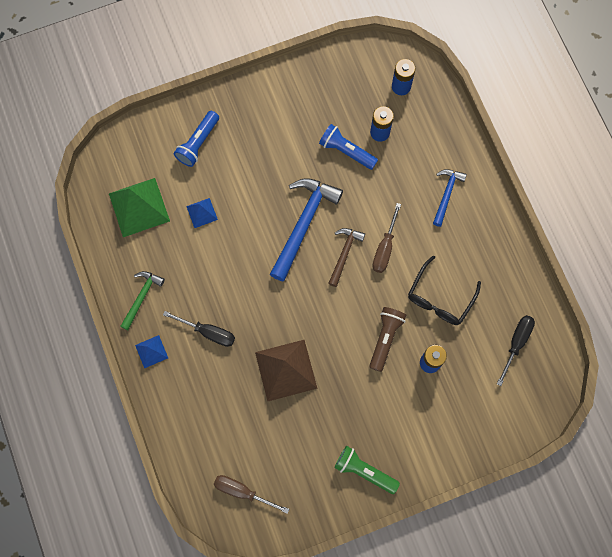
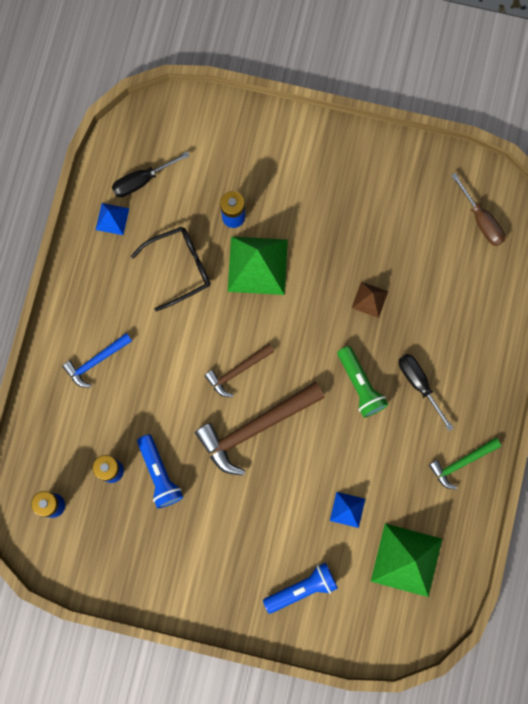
camera: 145 degrees left, 5 degrees up
(151, 351) = (485, 403): blue pyramid -> blue pyramid (112, 219)
(286, 370) = (369, 299): brown pyramid -> brown pyramid, size x0.50
(304, 224) = (255, 428): blue hammer -> brown hammer
(364, 471) = (361, 165): green flashlight -> green flashlight (360, 385)
(385, 248) = (195, 350): brown screwdriver -> none
(385, 339) = (257, 265): brown flashlight -> green pyramid

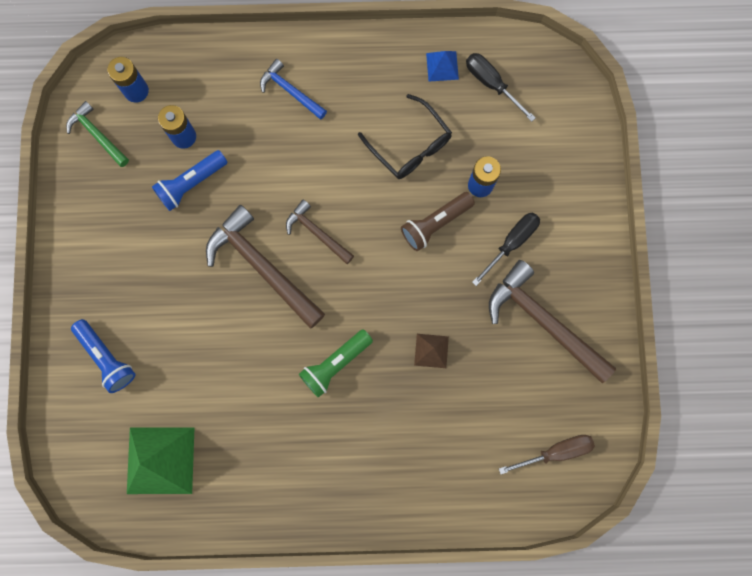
camera: 75 degrees right, 0 degrees up
(257, 265) = (435, 224): green pyramid -> brown flashlight
(347, 509) = (199, 384): blue pyramid -> none
(368, 198) = (543, 321): none -> brown hammer
(419, 384) = (353, 427): black screwdriver -> black screwdriver (511, 243)
(461, 462) = (278, 495): green hammer -> green hammer (97, 135)
(481, 220) = (556, 452): brown screwdriver -> brown screwdriver turned 150 degrees counterclockwise

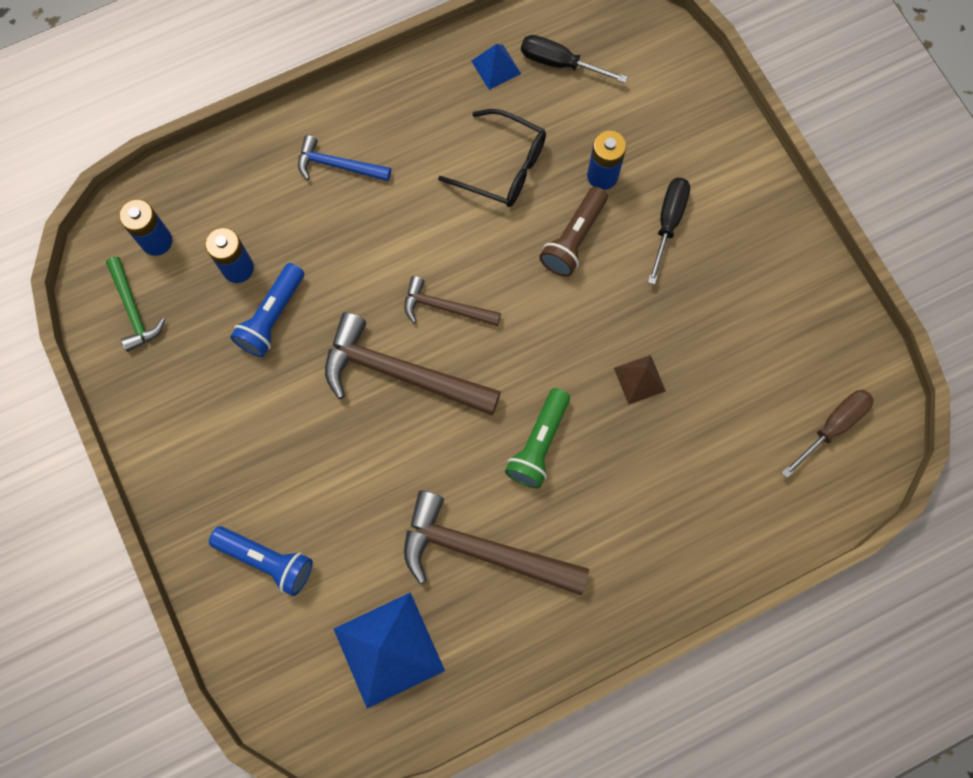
camera: 25 degrees left, 5 degrees down
(97, 135) = (133, 310): green hammer -> green hammer turned 135 degrees counterclockwise
(160, 460) = (389, 649): green pyramid -> blue pyramid
(543, 321) = (746, 291): brown hammer -> brown hammer (482, 550)

